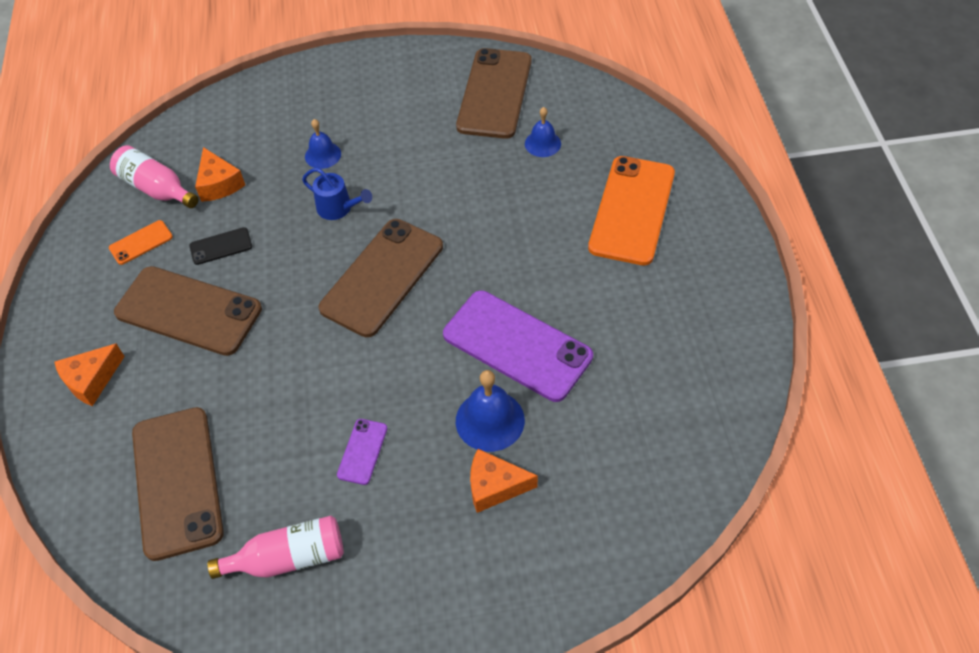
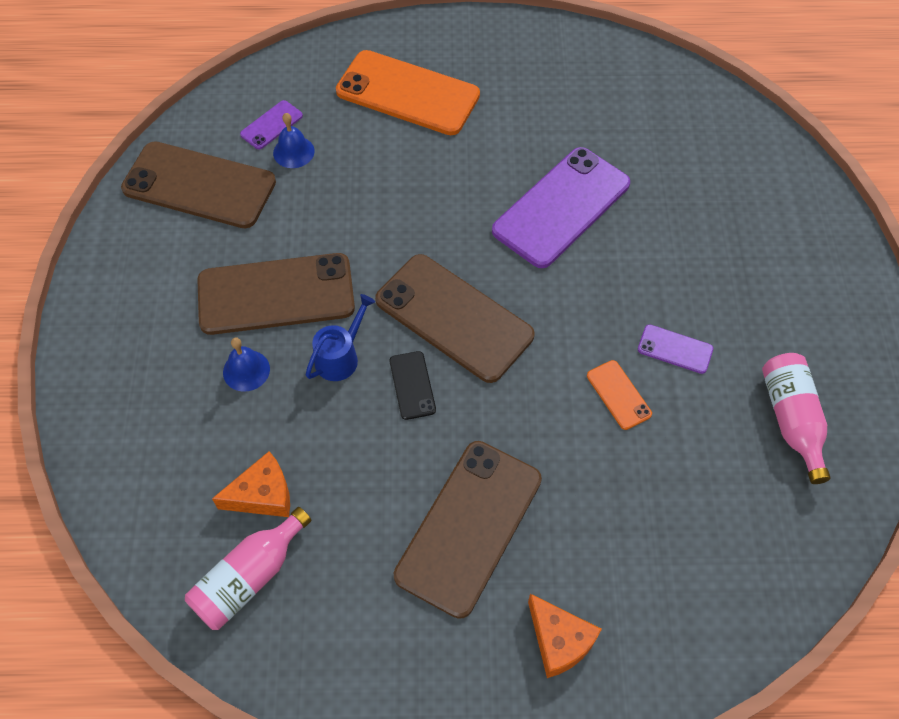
camera: 85 degrees left, 5 degrees up
(141, 243) = (344, 593): orange phone -> orange phone (619, 395)
(177, 482) = (704, 530): brown phone -> brown phone (276, 294)
(221, 246) = (372, 490): black phone -> black phone (412, 385)
(490, 420) = (646, 239): blue bell -> none
(495, 486) = (717, 243): orange cheese -> none
(569, 124) = (271, 125): none -> purple phone

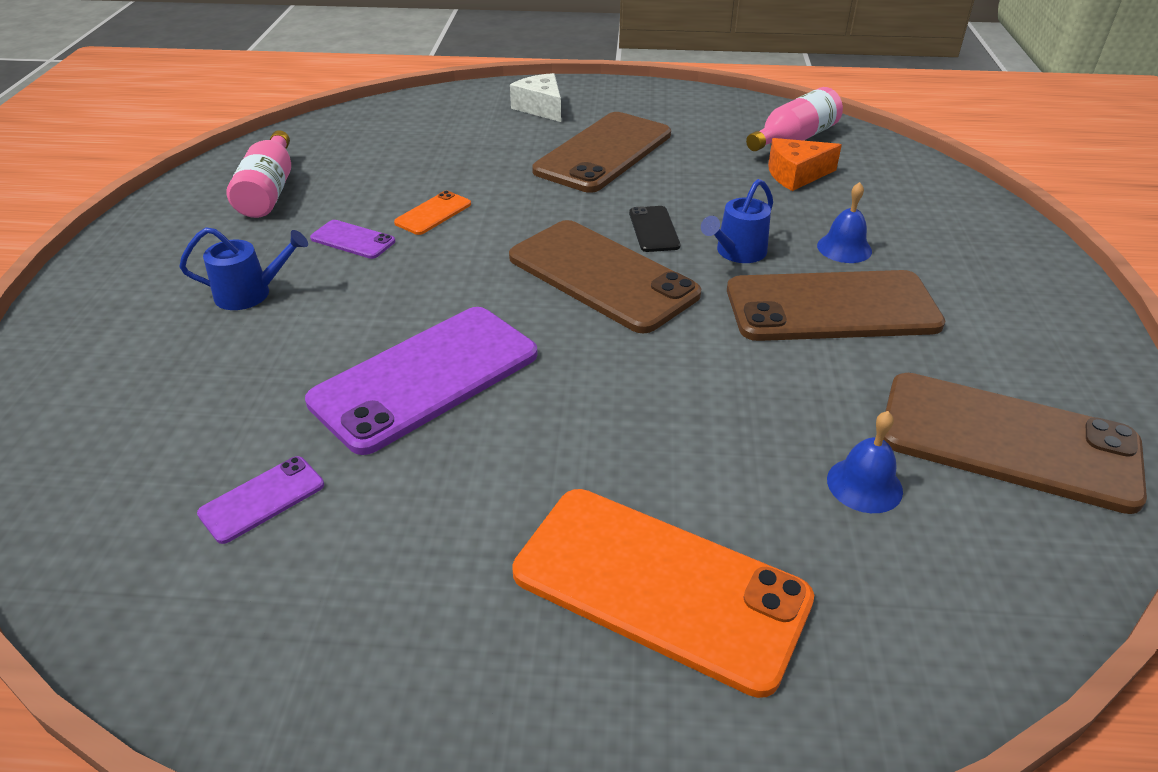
camera: 175 degrees left, 20 degrees down
(271, 125) = (923, 537): purple phone -> purple phone (262, 499)
(559, 641) = (541, 108): orange cheese -> white cheese
(619, 395) = (433, 213): orange phone -> orange phone turned 60 degrees clockwise
(722, 277) = (250, 293): none -> blue watering can

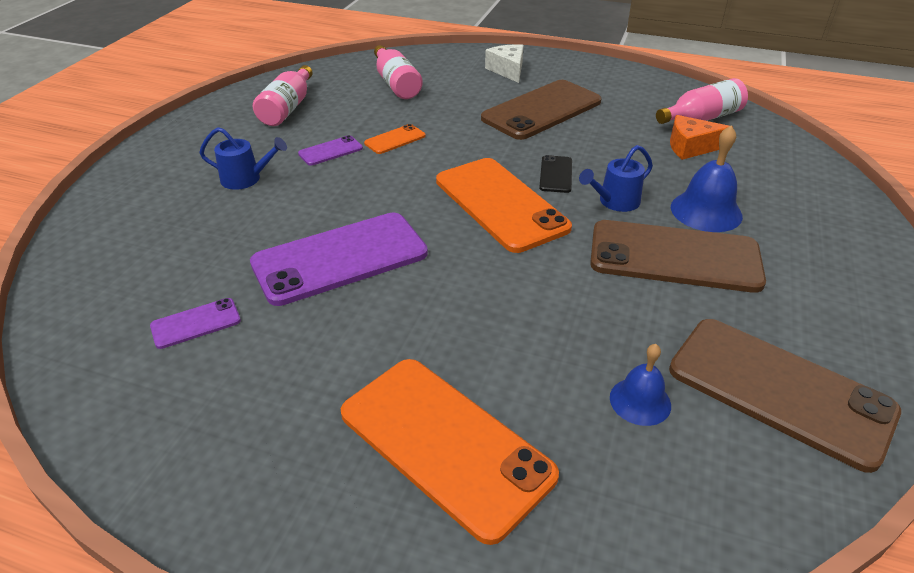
camera: 15 degrees right, 0 degrees up
(353, 240) = (330, 151): purple phone -> purple phone turned 75 degrees counterclockwise
(404, 142) = (396, 84): none -> pink bottle
(602, 276) = (501, 204): brown phone -> orange phone
(844, 248) = (706, 211): blue bell -> blue bell, size x1.57

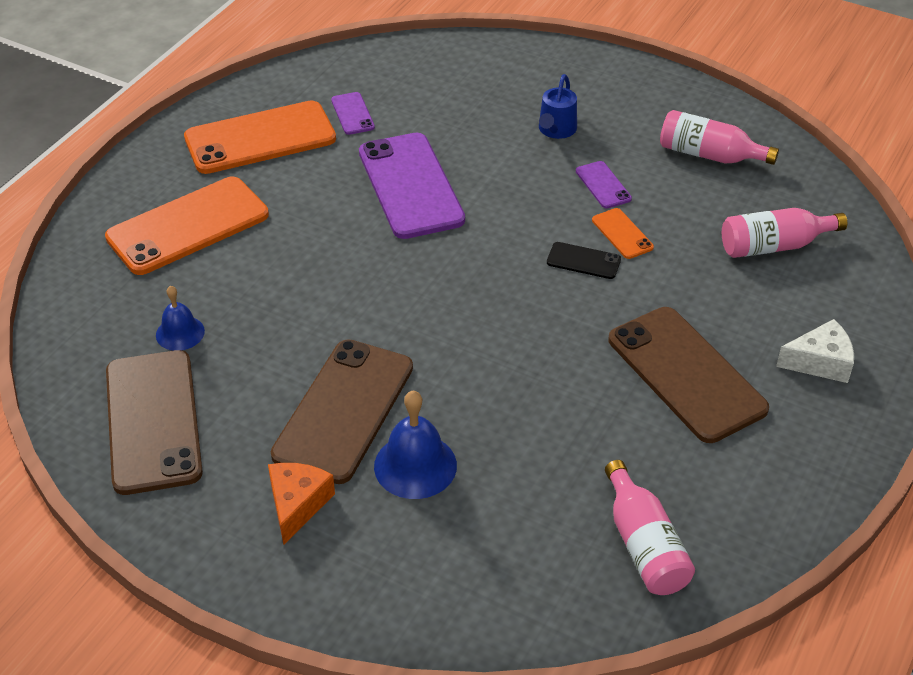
camera: 100 degrees right, 5 degrees up
(501, 204) = (471, 299): orange phone -> orange phone (260, 138)
(555, 174) = (520, 354): black phone -> black phone (583, 261)
(615, 202) = (453, 391): blue watering can -> none
(691, 147) = (563, 503): orange cheese -> orange cheese (297, 504)
(779, 390) = (153, 421): brown phone -> brown phone turned 60 degrees counterclockwise

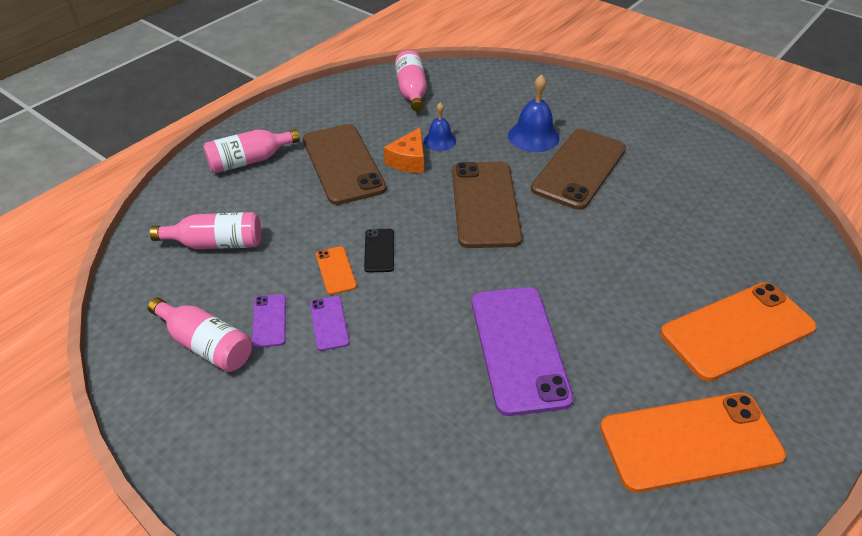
camera: 170 degrees left, 0 degrees up
(153, 421) = (709, 177): brown phone -> brown phone (485, 204)
(180, 333) = (710, 232): blue bell -> blue bell (439, 141)
(297, 504) = (605, 126): orange cheese -> orange cheese (408, 160)
(353, 114) = (581, 467): purple phone -> purple phone (269, 321)
(556, 130) = (347, 403): blue watering can -> none
(583, 261) = (379, 250): black phone -> black phone turned 60 degrees clockwise
(820, 362) = (249, 161): white cheese -> pink bottle

